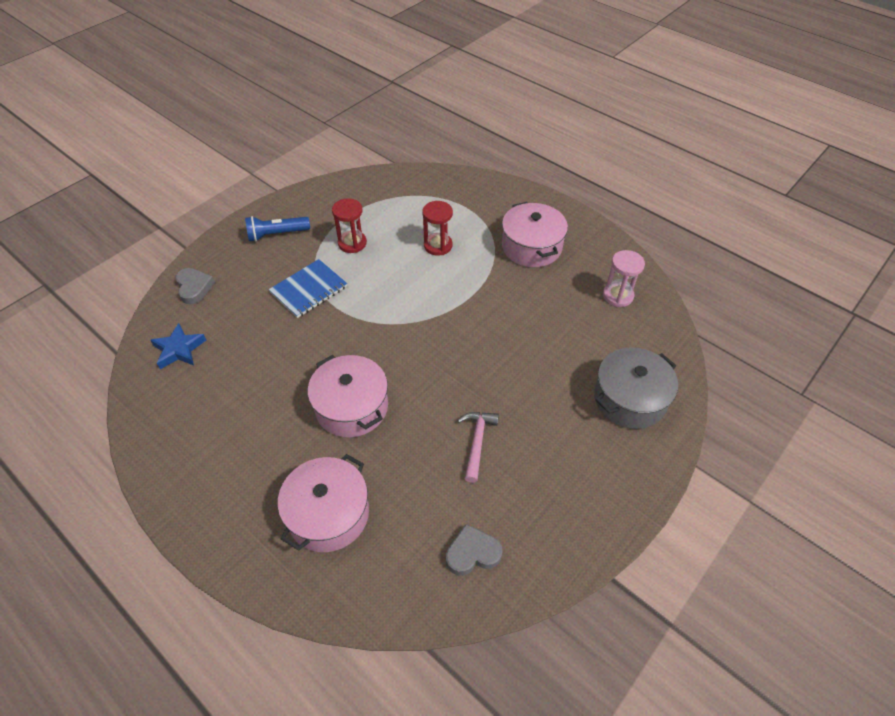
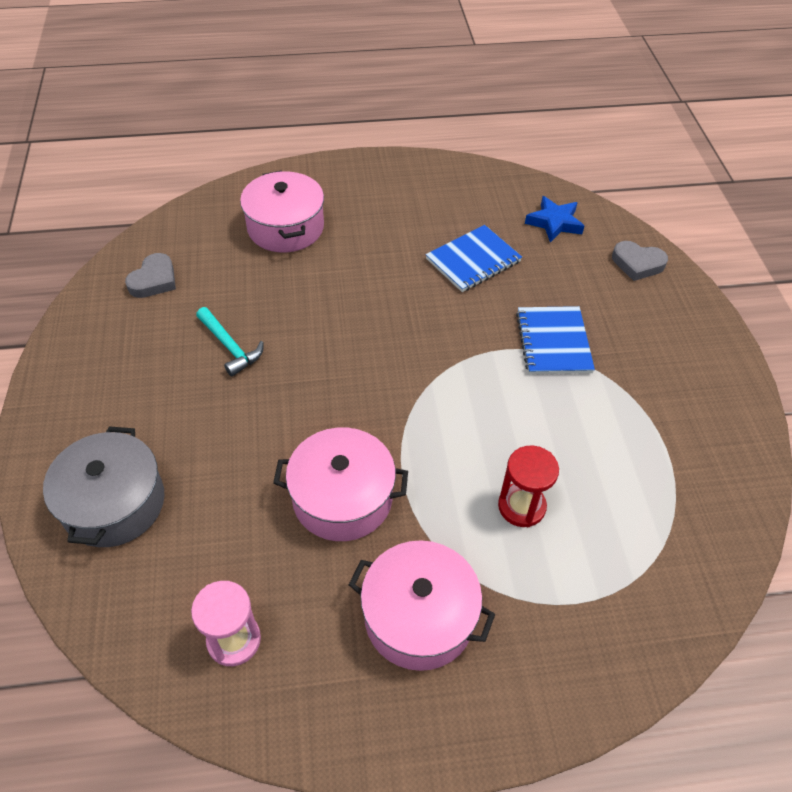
camera: 130 degrees right, 0 degrees up
(264, 369) = (473, 260): none -> blue notebook
(277, 234) = (680, 364): blue flashlight -> none
(352, 243) = (603, 422): red hourglass -> none
(352, 407) = (365, 291): pink pot -> pink pot (342, 498)
(477, 442) = (230, 346): pink hammer -> turquoise hammer

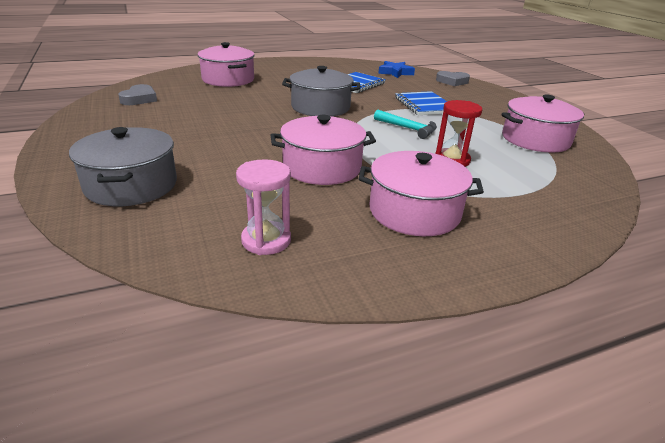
camera: 15 degrees left, 20 degrees down
(230, 346) = (206, 118): turquoise hammer -> turquoise hammer (408, 128)
(394, 332) = (320, 107): none -> grey pot
(675, 469) = (535, 140): none -> pink pot

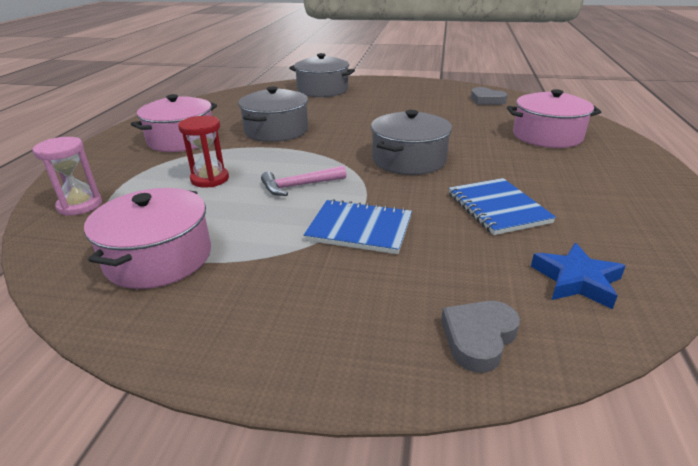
camera: 125 degrees right, 0 degrees up
(266, 240) = (225, 105): pink hourglass -> pink hourglass (80, 205)
(322, 167) = (276, 131): pink pot -> grey pot
(408, 128) = (299, 186): turquoise hammer -> pink hammer

